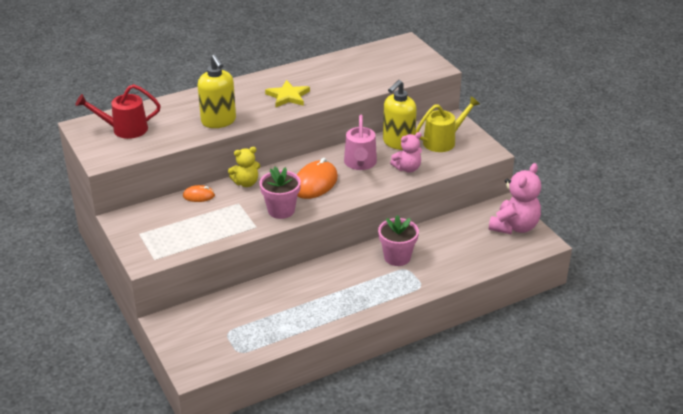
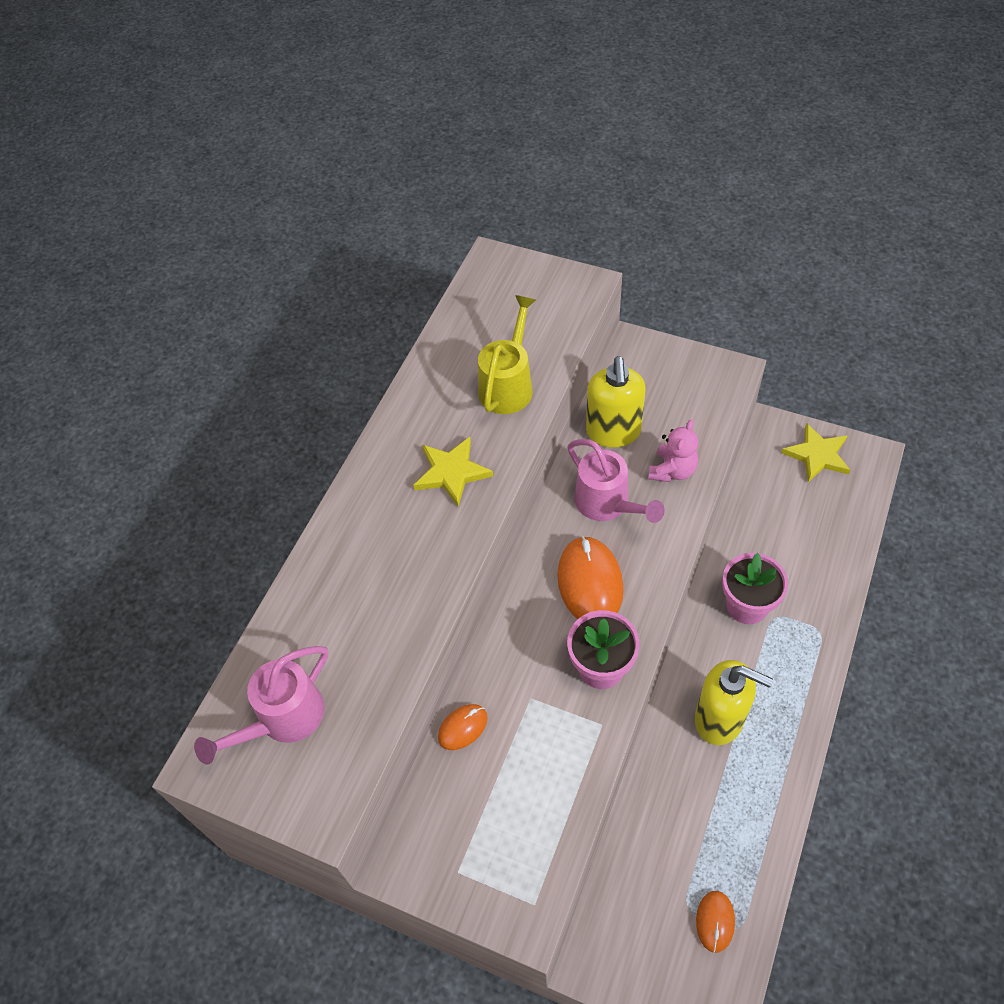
camera: 35 degrees left, 20 degrees up
(124, 129) = (282, 720): red watering can -> pink watering can
(219, 121) = (409, 595): yellow soap dispenser -> yellow soap dispenser (719, 719)
(233, 343) = (715, 921): none -> orange mouse
(246, 183) = (500, 652): yellow teddy bear -> none
(443, 141) = (663, 390): yellow watering can -> yellow watering can (508, 384)
(514, 227) = (817, 455): pink teddy bear -> yellow star

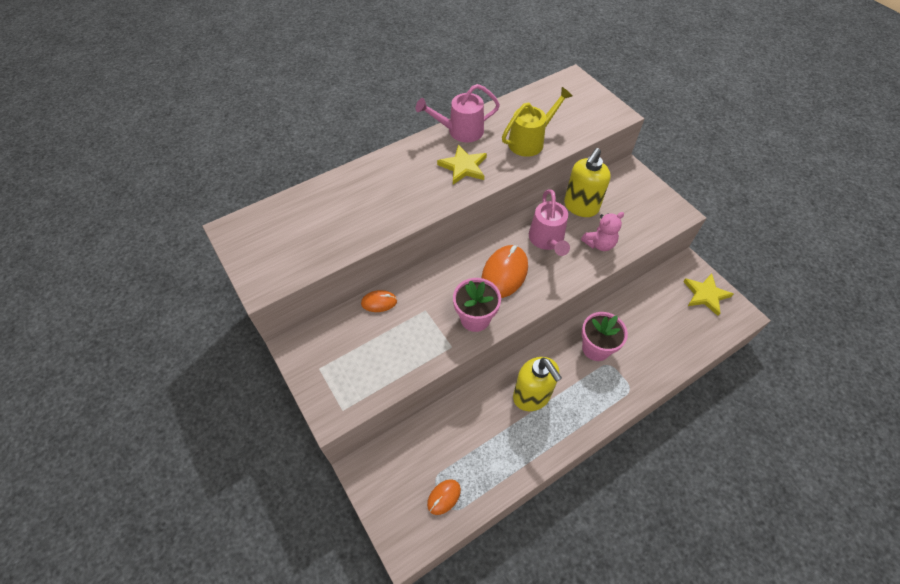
camera: 30 degrees right, 0 degrees up
(282, 720) = (282, 232): pink watering can -> pink watering can (460, 131)

